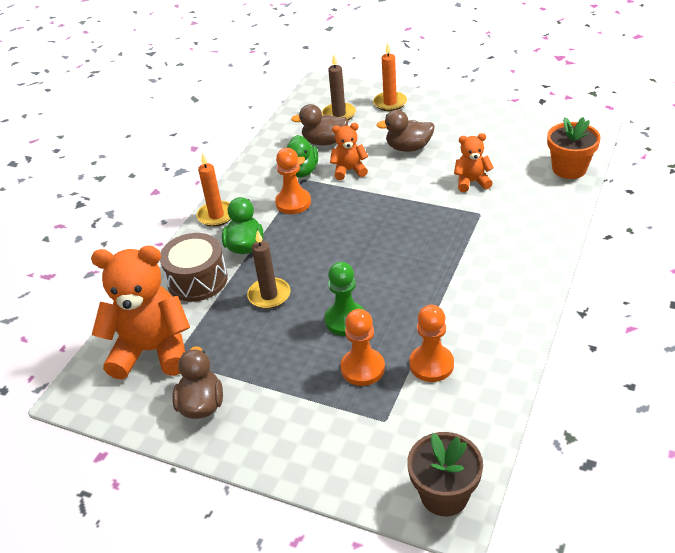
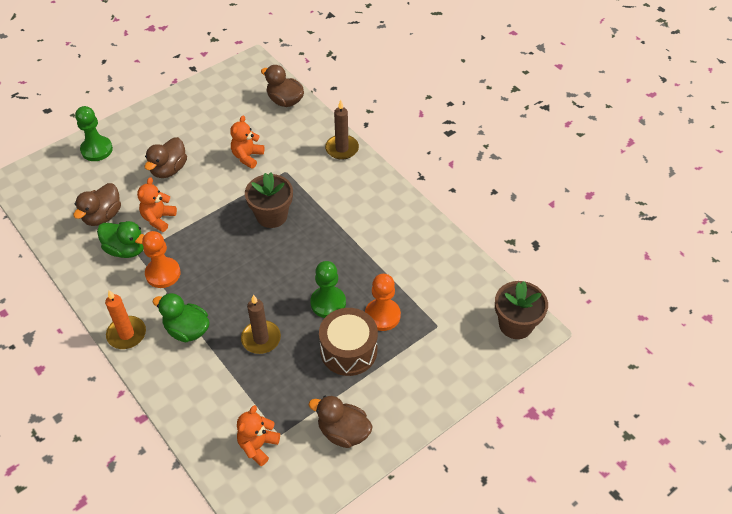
camera: 65 degrees left, 10 degrees up
(152, 351) = (258, 445): orange teddy bear -> orange teddy bear, size x0.50
(197, 280) = (199, 381): brown drum -> brown drum (348, 350)
(339, 114) = (74, 188): brown candle -> brown candle (342, 149)
(390, 103) = (97, 150): orange candle -> green pawn
(417, 231) = (272, 216): none -> brown flower pot
(431, 364) = (408, 276): orange pawn -> none
(569, 169) = (285, 101): orange flower pot -> brown duck

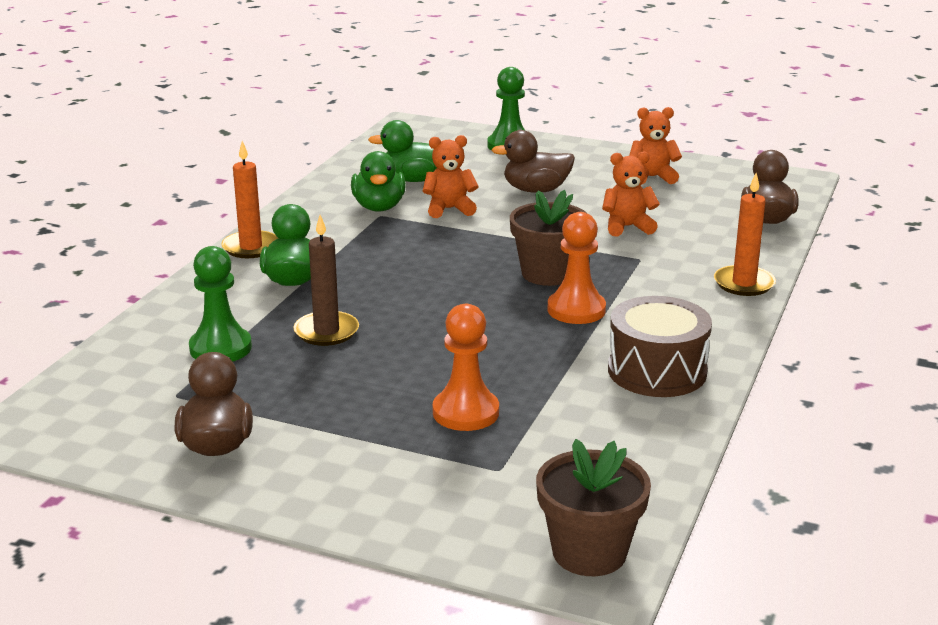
camera: 60 degrees right, 25 degrees down
(102, 216) = (414, 180): brown duck -> green duck
(163, 273) = (366, 238): orange pawn -> orange pawn (576, 310)
(258, 445) = (144, 385): orange teddy bear -> orange teddy bear (652, 177)
(328, 303) = (441, 361): green pawn -> green pawn (220, 348)
(342, 149) = (744, 283): brown candle -> orange candle
(348, 350) = (370, 404): brown drum -> brown drum (657, 371)

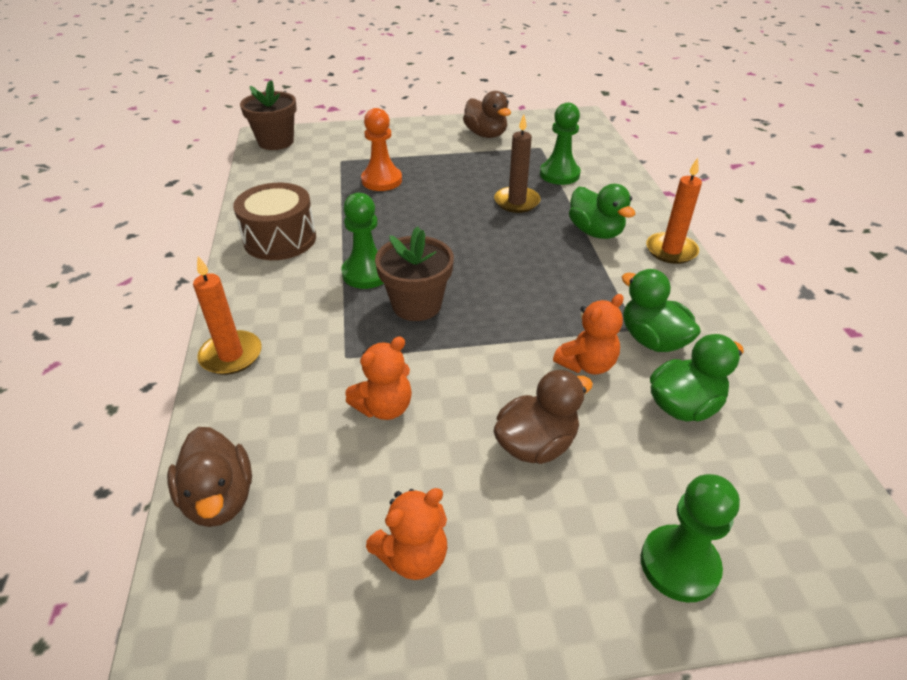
camera: 150 degrees right, 15 degrees up
(576, 310) = (366, 273): orange pawn -> green pawn

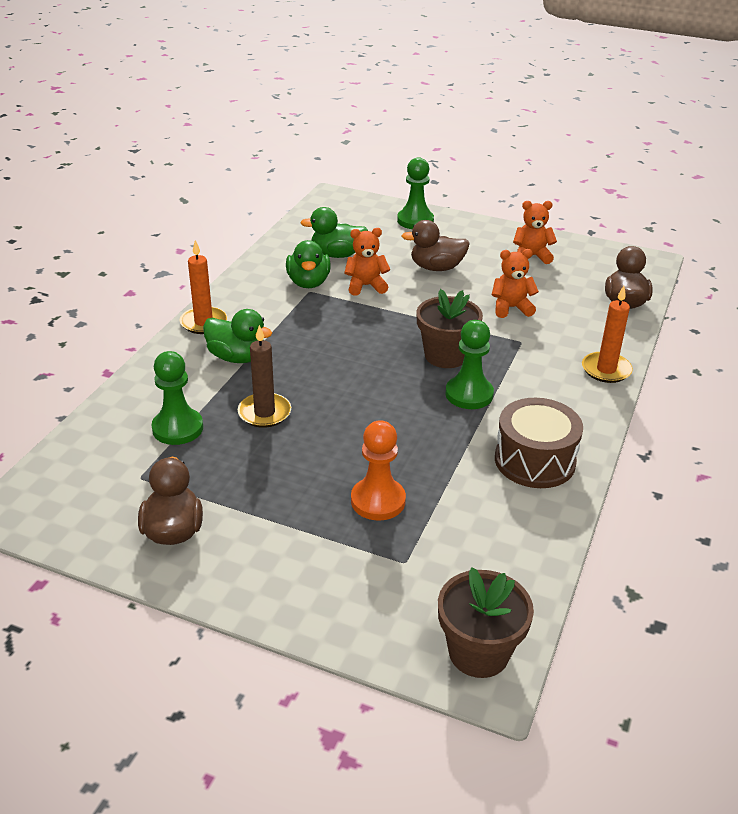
camera: 150 degrees left, 5 degrees down
(595, 232) = (237, 357): green duck -> green duck turned 120 degrees clockwise

